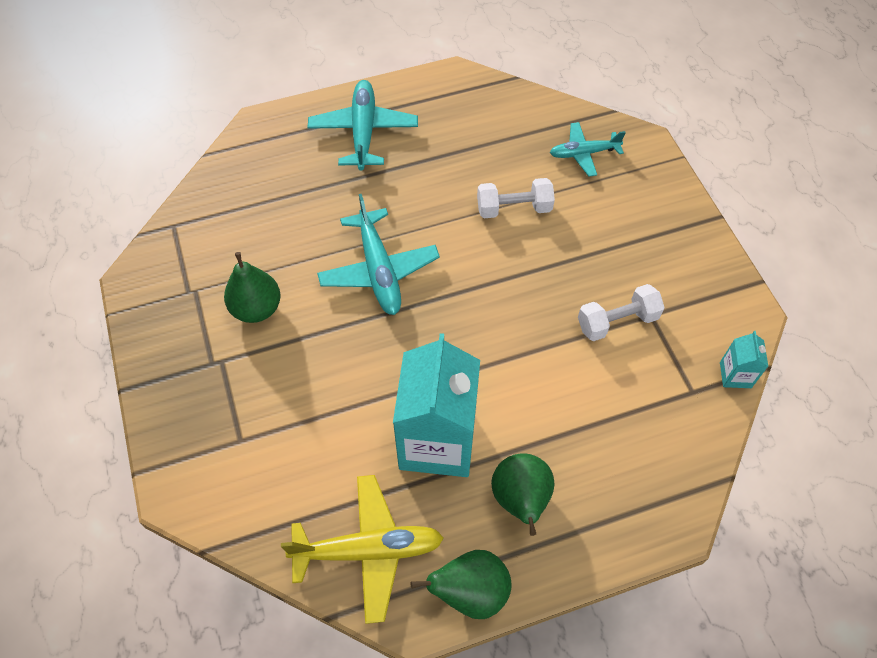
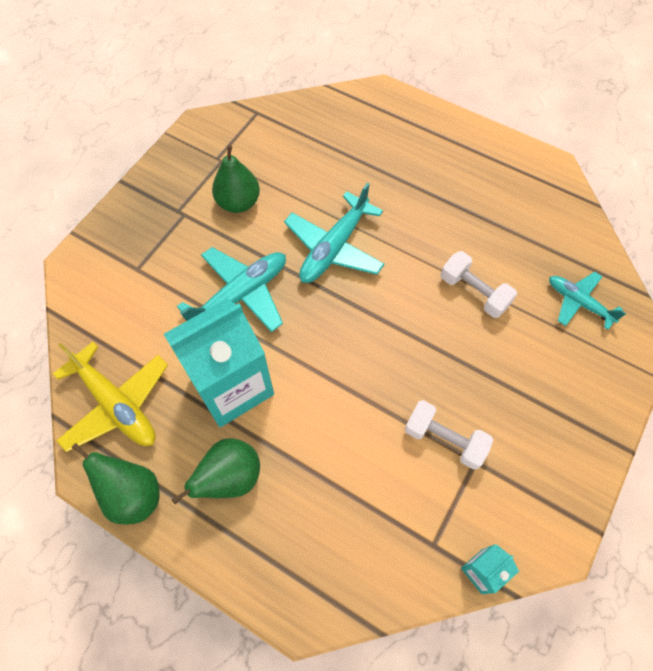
camera: 50 degrees right, 5 degrees up
(363, 131) = (439, 151): turquoise plane -> turquoise plane (241, 295)

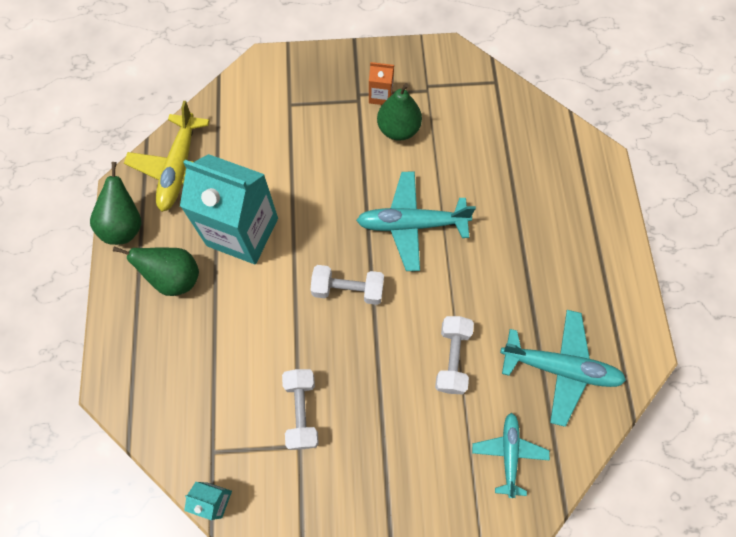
camera: 55 degrees right, 5 degrees up
(194, 195) = (380, 95): none -> orange carton
(241, 295) = (319, 187): turquoise plane -> turquoise plane (560, 368)
(357, 332) = (348, 289): none -> white dumbbell

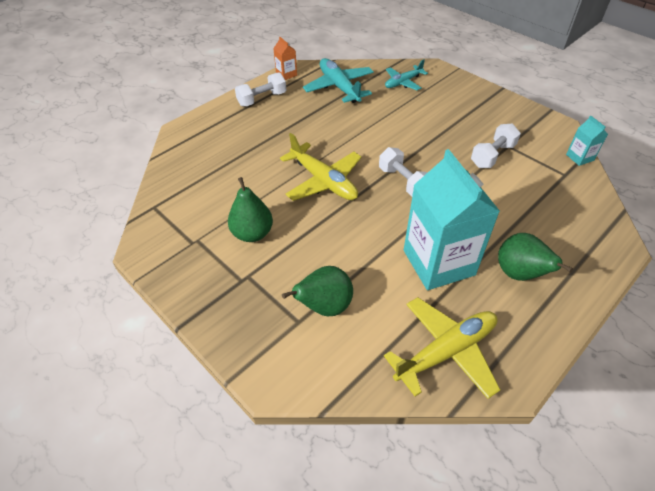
camera: 130 degrees left, 20 degrees down
(125, 225) = (535, 345): green pear -> green pear (324, 306)
(380, 95) = (229, 265): orange carton -> orange carton (286, 74)
(411, 224) = (324, 181): turquoise plane -> yellow plane
(452, 358) = (384, 121): white dumbbell -> white dumbbell (262, 99)

